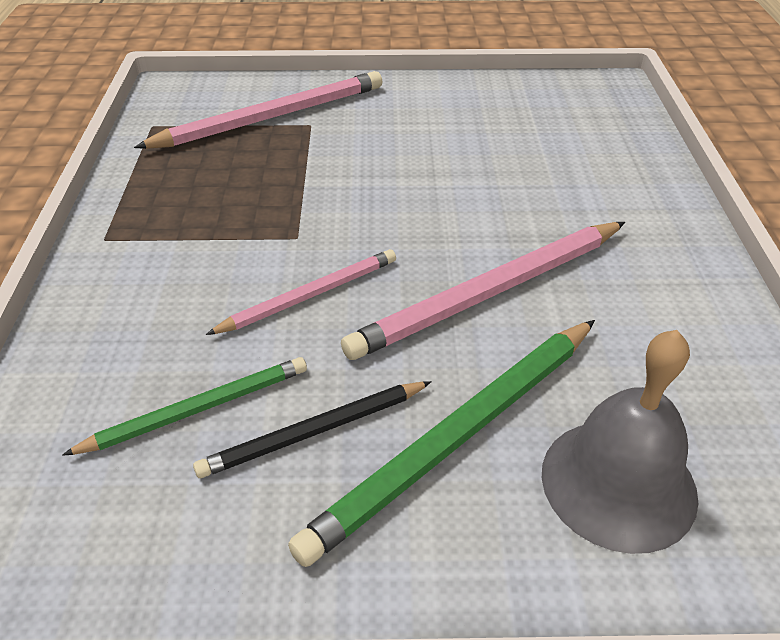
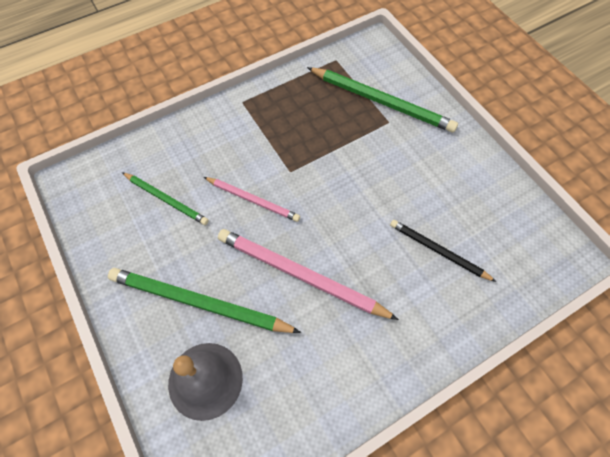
camera: 60 degrees right, 20 degrees up
(271, 117) = (381, 101): pink pencil -> green pencil
(314, 432) = (175, 247): black pencil -> black pencil (438, 251)

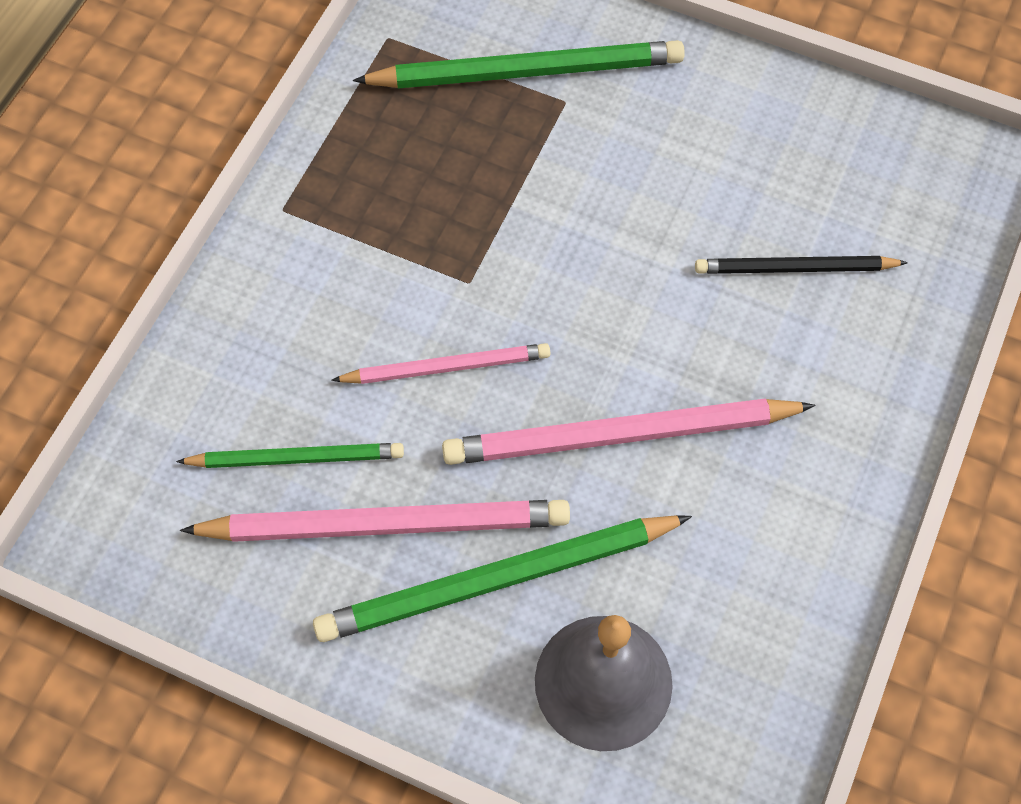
camera: 35 degrees left, 0 degrees up
(176, 248) = (385, 524): none -> pink pencil

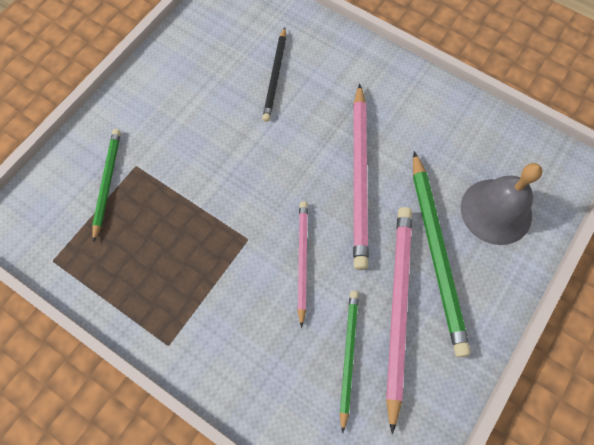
camera: 80 degrees left, 5 degrees up
(526, 71) = (107, 183): green pencil -> green pencil, size x0.60

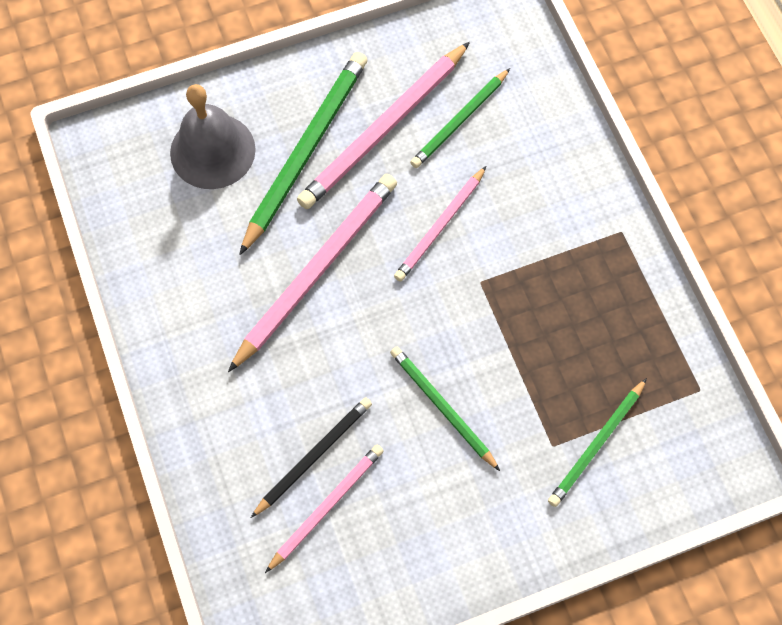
camera: 145 degrees left, 0 degrees up
(219, 146) = (442, 407): none -> green pencil
(248, 57) = (326, 506): none -> pink pencil

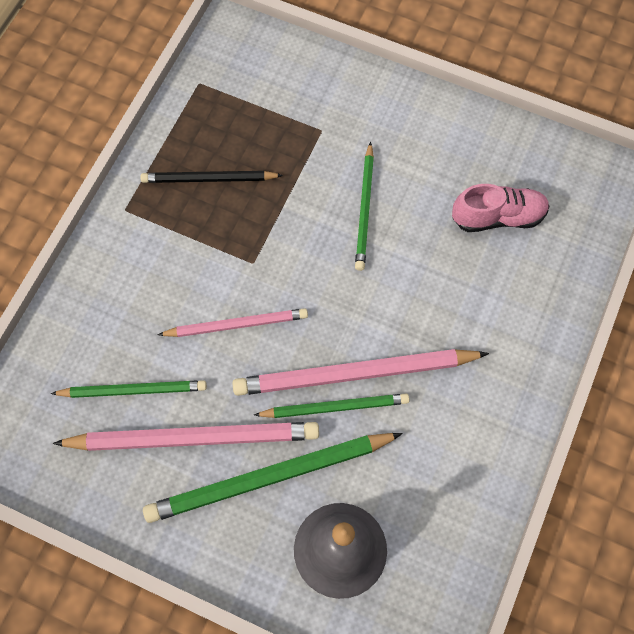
camera: 135 degrees left, 0 degrees up
(313, 456) = (478, 253): black pencil -> black pencil (209, 179)
(326, 506) = (498, 217): pink pencil -> pink shoe
(597, 444) = (295, 108): green pencil -> green pencil (335, 407)

